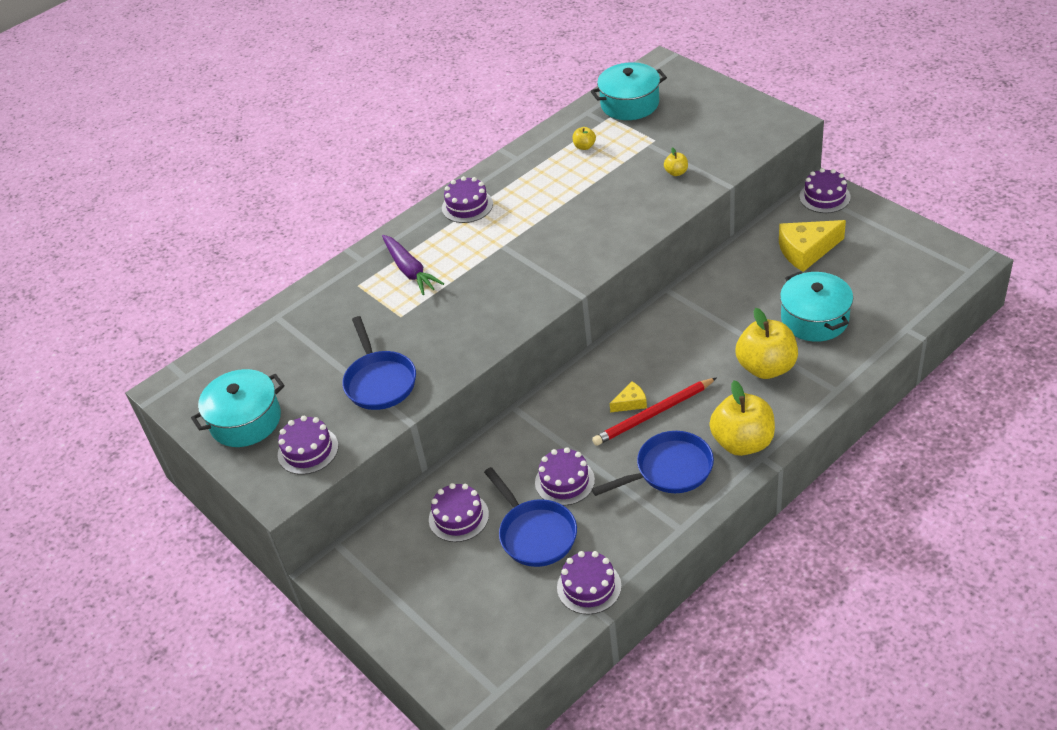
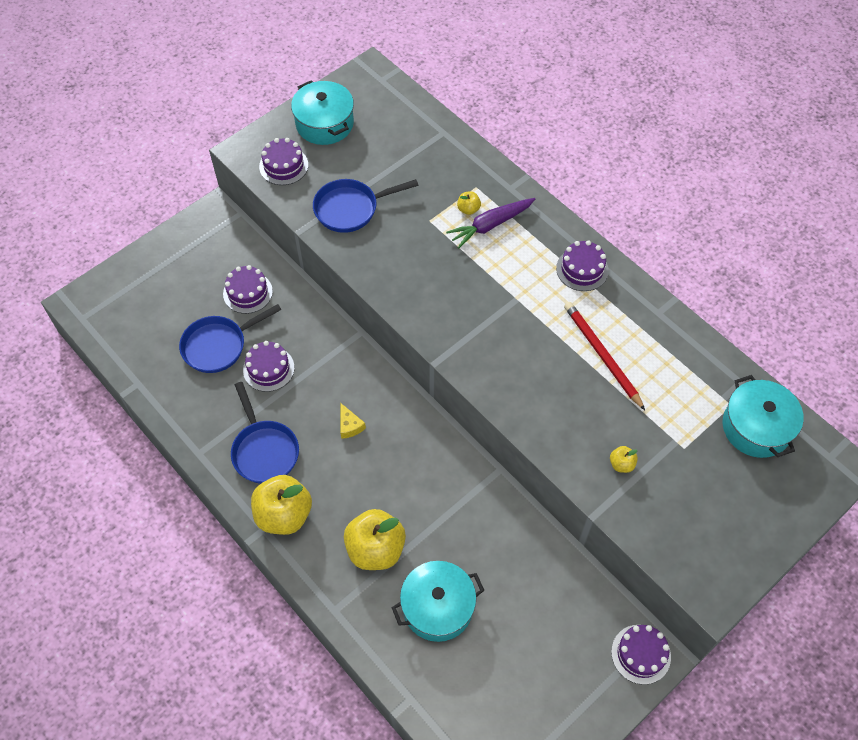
camera: 85 degrees right, 15 degrees up
(584, 146) = (675, 377): yellow apple -> yellow apple (468, 209)
(589, 586) = (158, 382): purple cake -> none
(654, 414) = (332, 444): red pencil -> red pencil (602, 355)
(806, 251) = (546, 617): yellow cheese -> none

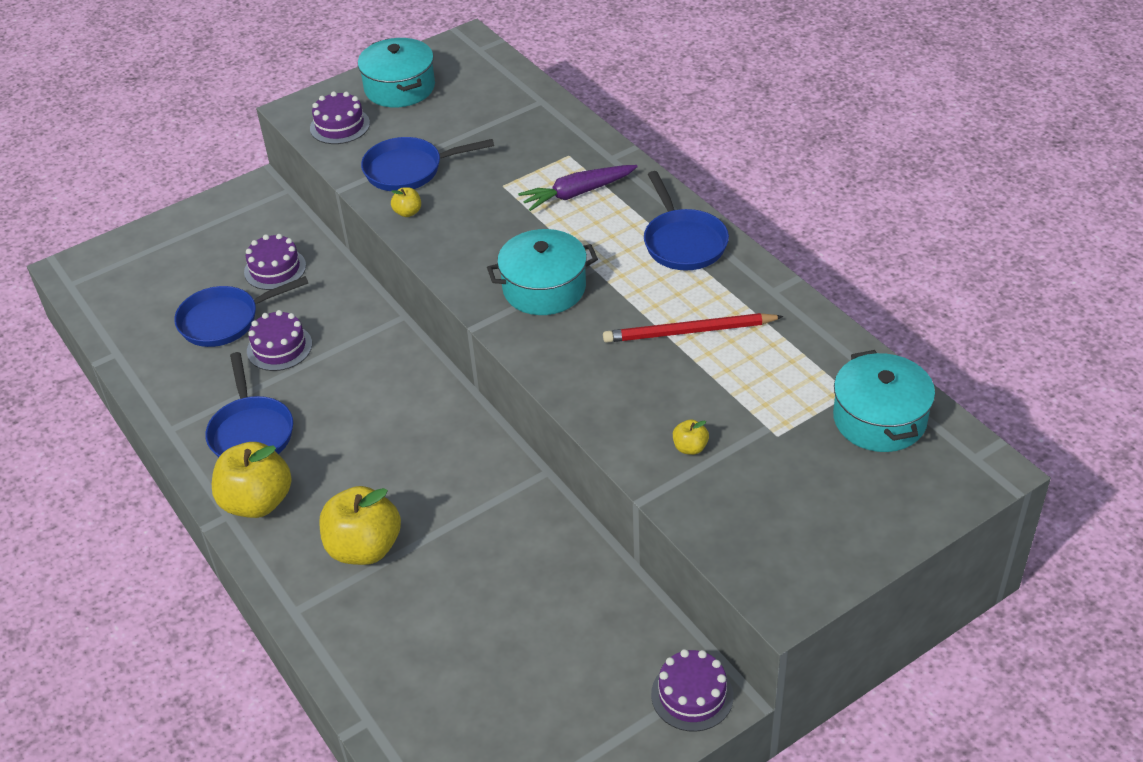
camera: 10 degrees right, 15 degrees down
(350, 426) = (365, 412): yellow cheese -> none
(437, 607) = (429, 618): turquoise pot -> turquoise pot (544, 288)
(468, 209) = (554, 176): yellow apple -> yellow apple (408, 212)
(582, 269) = (683, 242): purple cake -> blue pan
(602, 355) = (689, 332): red pencil -> red pencil turned 75 degrees counterclockwise

